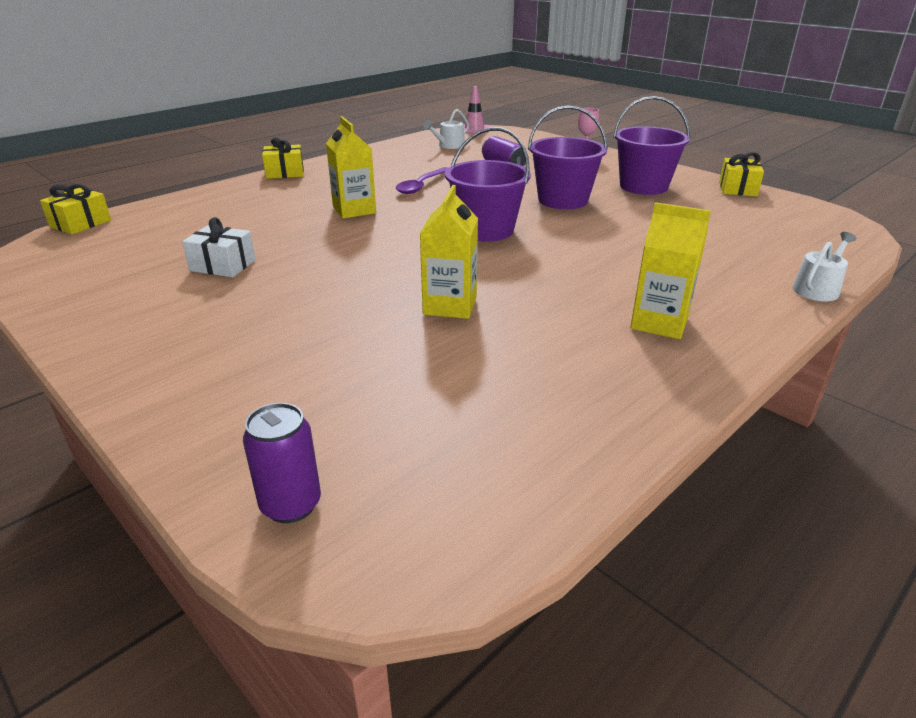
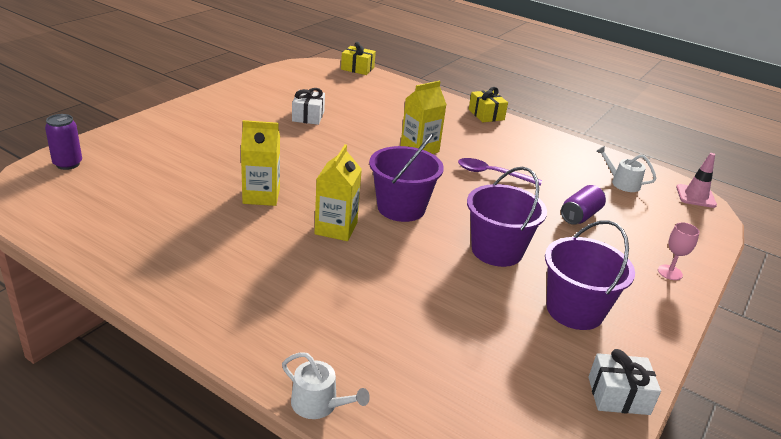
camera: 75 degrees right, 0 degrees up
(659, 323) = (240, 288): yellow carton -> yellow carton (336, 228)
(737, 189) = (618, 395): yellow gift -> white gift

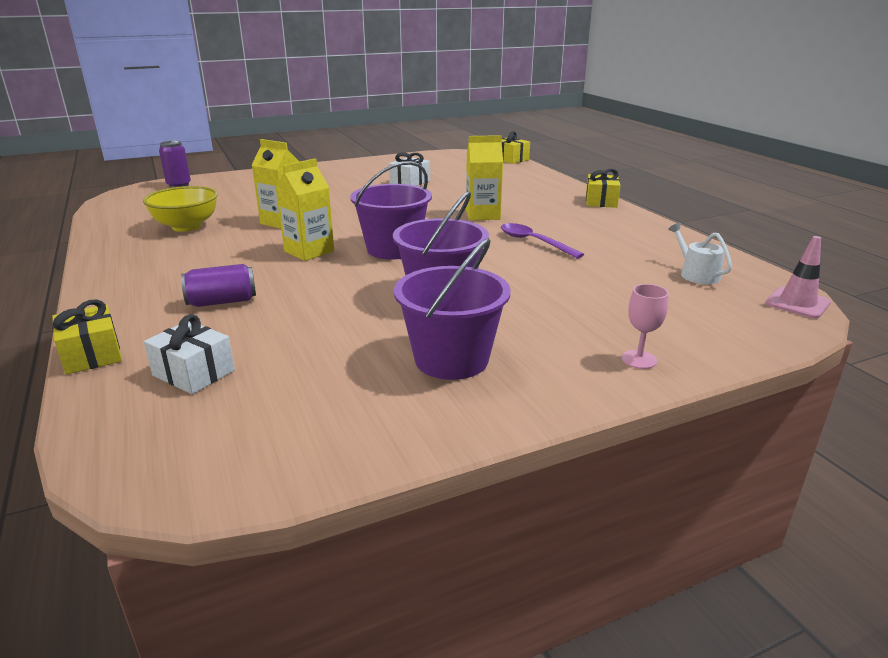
camera: 35 degrees right, 5 degrees down
(171, 225) = (186, 226): none -> yellow bowl
(319, 404) = (92, 354): white watering can -> yellow gift
(580, 216) = (590, 289): purple can -> purple can (222, 302)
(618, 395) = (381, 443): white gift -> white gift (194, 373)

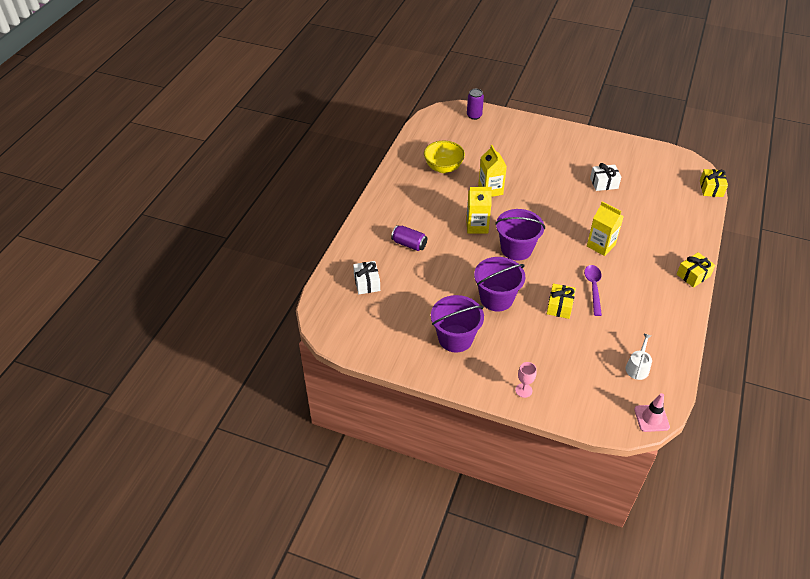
camera: 45 degrees right, 20 degrees up
(92, 354) = (344, 250): yellow gift -> yellow gift (559, 306)

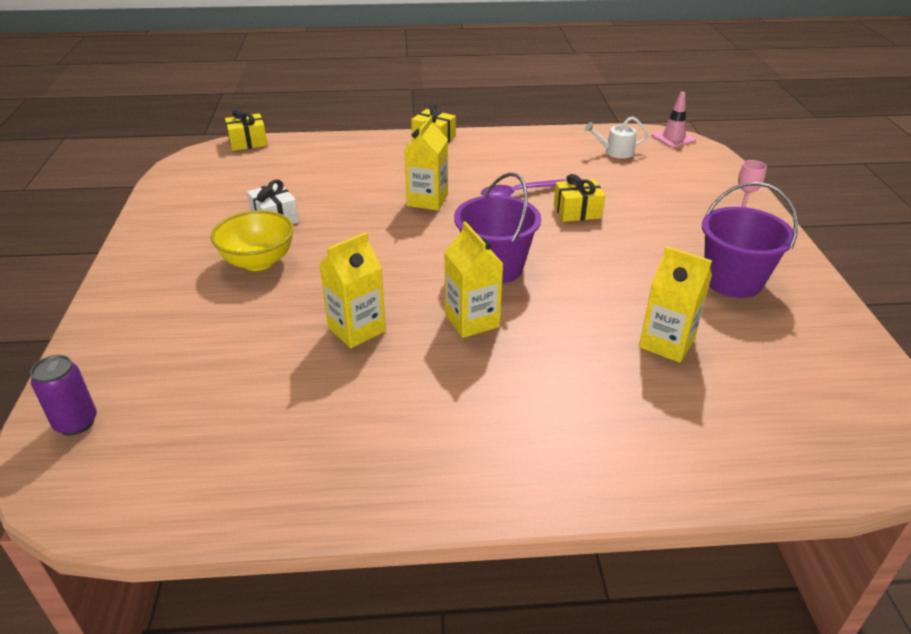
camera: 115 degrees left, 10 degrees down
(367, 283) = (741, 417): white gift -> none
(409, 244) = (589, 393): purple can -> none
(423, 284) = (666, 343): none -> yellow carton
(443, 168) = (313, 416): yellow bowl -> yellow bowl (258, 261)
(496, 298) = (618, 263): purple bucket -> none

